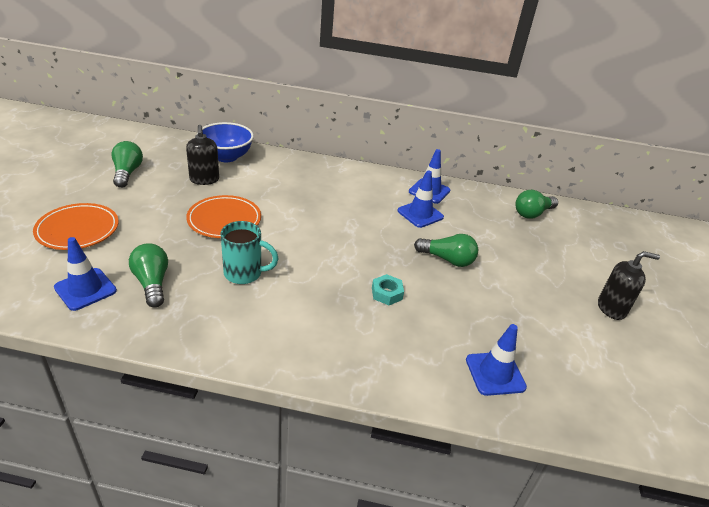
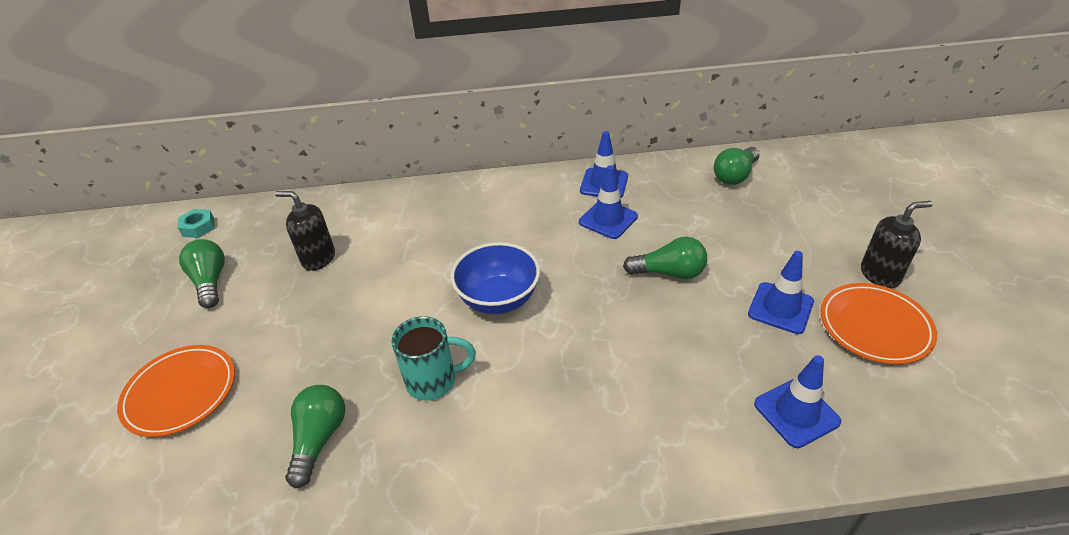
camera: 10 degrees left, 5 degrees up
(85, 289) = (232, 482): blue traffic cone -> blue traffic cone (780, 308)
(152, 283) = (319, 439): green light bulb -> green light bulb turned 45 degrees clockwise
(204, 179) = (318, 258): black soap dispenser -> black soap dispenser turned 135 degrees clockwise
(224, 220) = (371, 310): orange plate -> orange plate (874, 326)
(226, 157) = (331, 215): blue bowl -> blue bowl (498, 299)
(387, 293) = (621, 346): turquoise nut -> turquoise nut (198, 227)

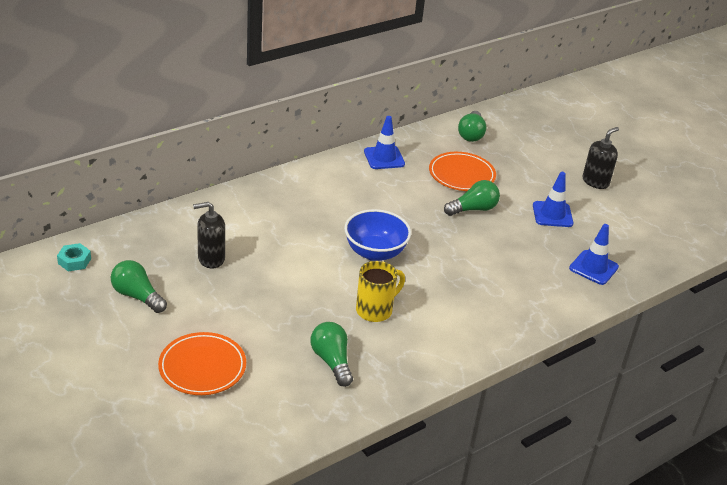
camera: 35 degrees left, 5 degrees down
(433, 381) = (375, 310): turquoise mug -> yellow mug
(608, 219) = (407, 183): blue traffic cone -> none
(874, 326) = (608, 212): orange plate -> orange plate (461, 175)

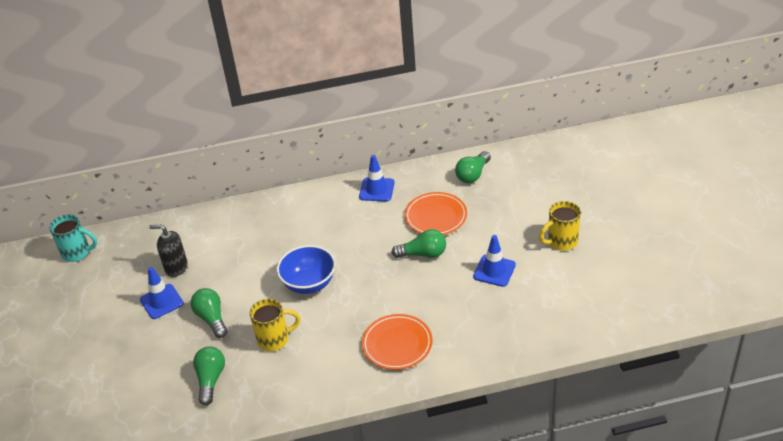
camera: 30 degrees right, 5 degrees up
(74, 261) = (77, 253): turquoise nut -> turquoise mug
(137, 296) = (103, 292): green light bulb -> green light bulb (211, 318)
(202, 367) = (112, 364): orange plate -> orange plate (397, 344)
(593, 268) = (496, 333): blue traffic cone -> blue traffic cone (161, 301)
(595, 182) = (561, 242): black soap dispenser -> yellow mug

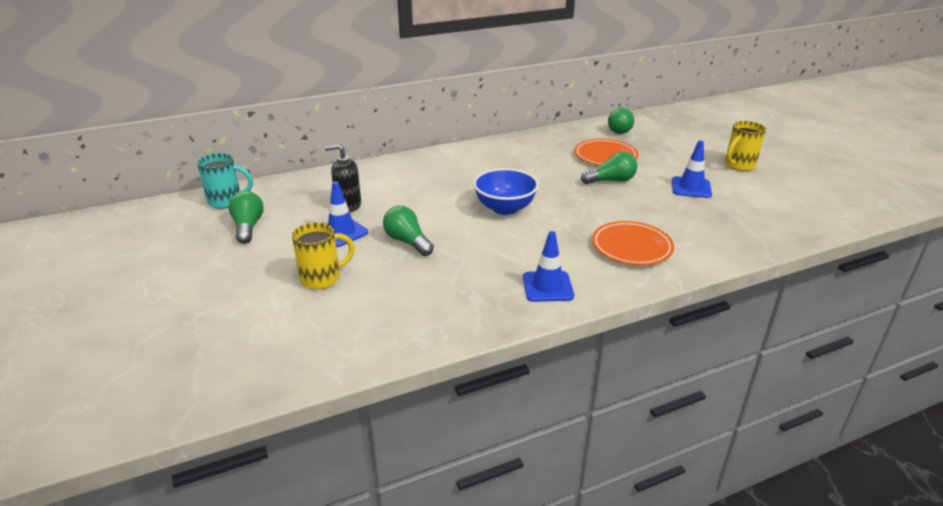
camera: 15 degrees left, 10 degrees down
(210, 379) = (430, 293): green light bulb -> green light bulb (248, 227)
(274, 339) = (490, 253): yellow mug -> yellow mug (322, 278)
(377, 190) = (535, 142): blue traffic cone -> blue traffic cone (547, 287)

